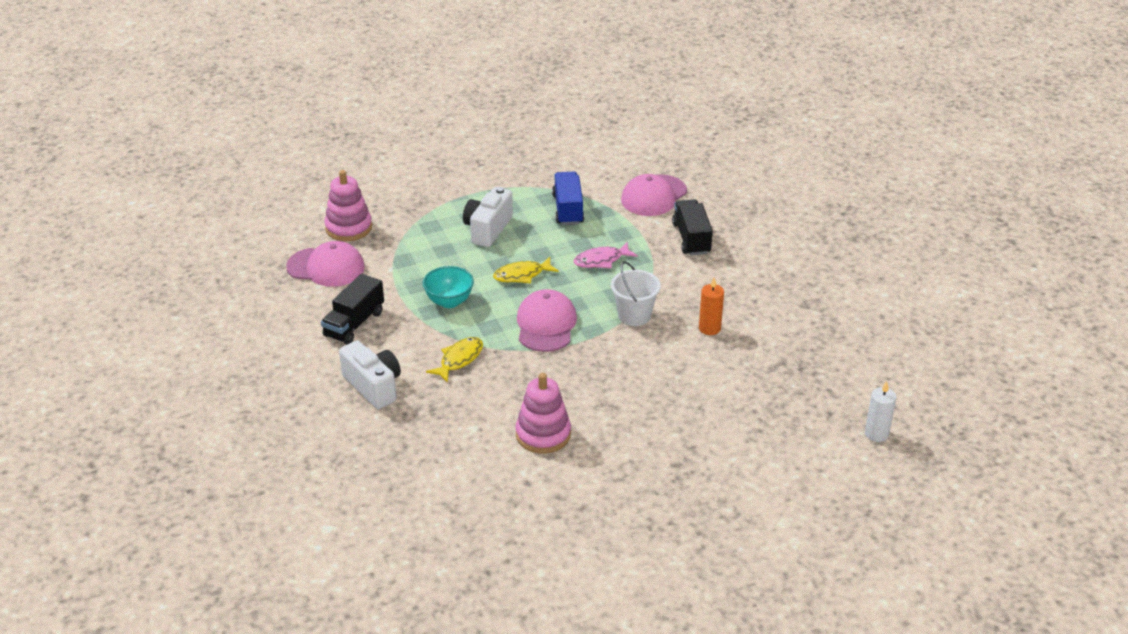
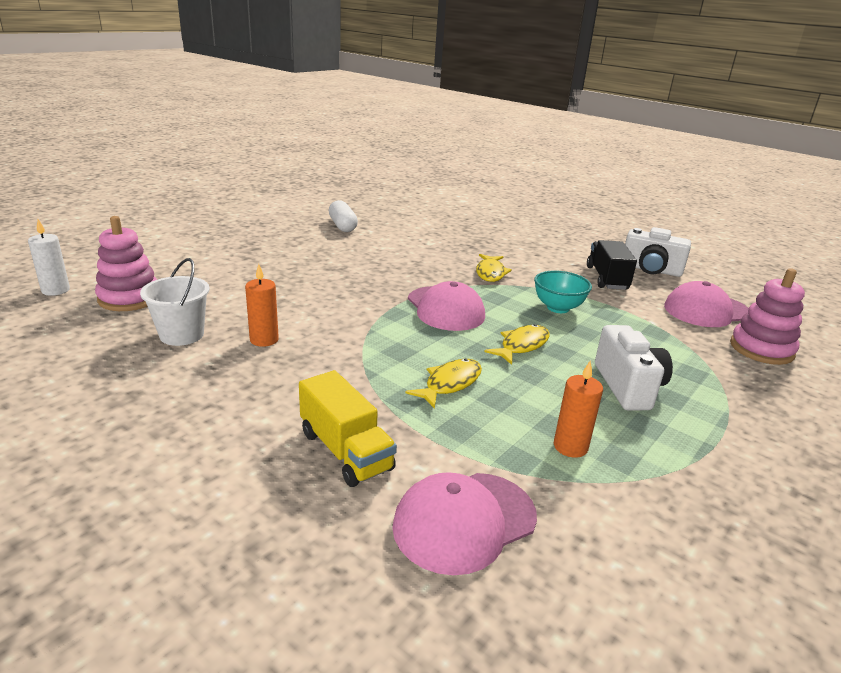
camera: 150 degrees right, 10 degrees down
(373, 386) = (530, 250): white camera -> white camera (650, 270)
(543, 434) = (374, 247): pink stacking toy -> pink stacking toy (129, 298)
(551, 492) = (342, 226): none -> white capsule
(568, 209) = (570, 447): blue truck -> orange candle
(601, 260) = (450, 383): pink fish -> yellow fish
(634, 315) = (361, 334): white bucket -> white bucket (182, 335)
(653, 196) = (464, 521): pink cap -> pink cap turned 135 degrees counterclockwise
(691, 238) = (345, 451): black truck -> yellow truck

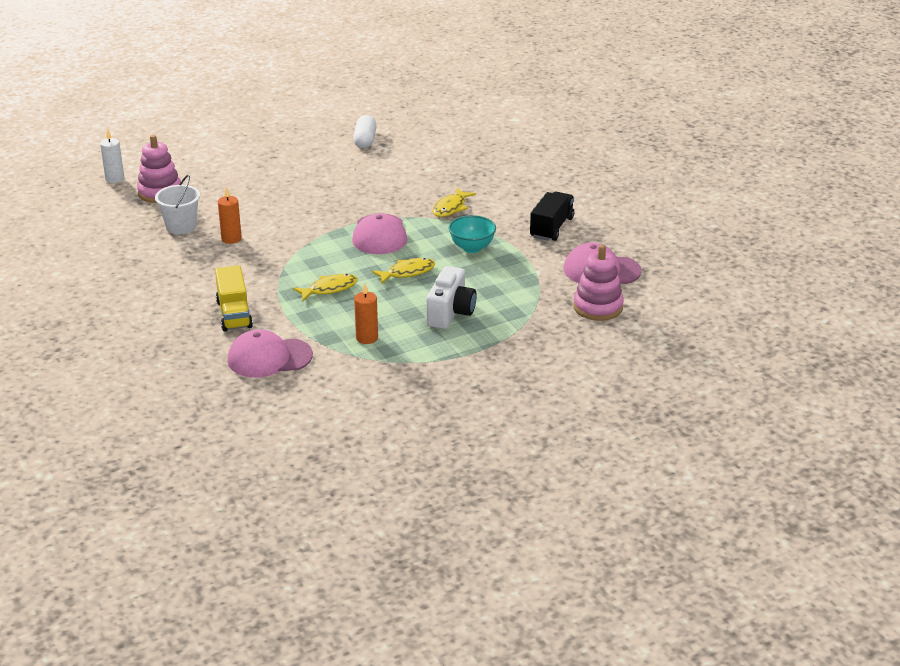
camera: 25 degrees right, 5 degrees up
(650, 270) = (607, 225): white camera -> none

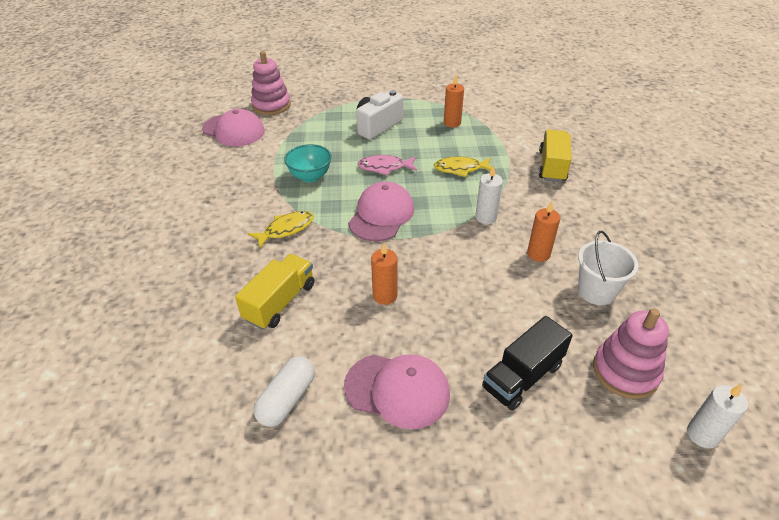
camera: 155 degrees left, 10 degrees up
(269, 358) = (531, 125): pink cap -> pink cap (397, 390)
(286, 254) = (485, 217): none -> white candle
(339, 190) = (385, 296): none -> orange candle
(407, 272) = (384, 167): yellow fish -> pink fish
(411, 172) = (280, 302): none -> yellow truck
(551, 228) = (222, 178): black truck -> black truck (522, 376)

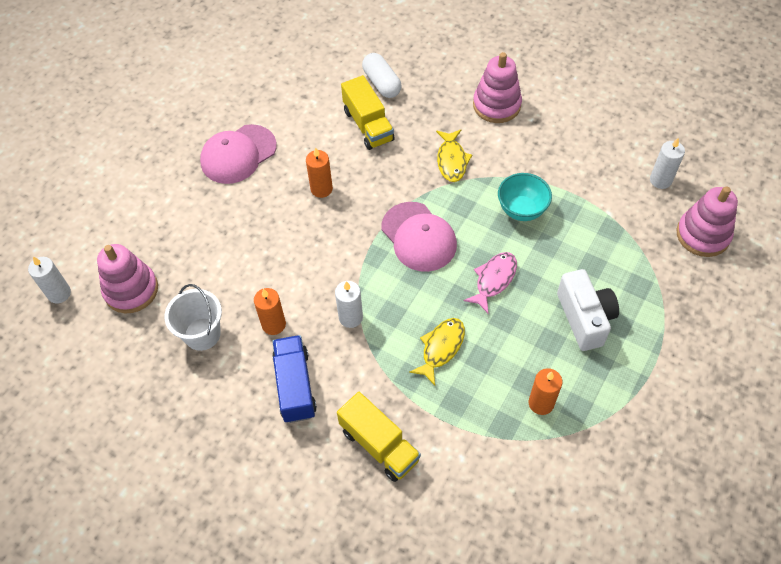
camera: 125 degrees right, 15 degrees up
(199, 229) = (496, 105): none -> pink stacking toy
(233, 130) = (660, 180): pink cap -> white candle
(287, 399) = (282, 99): white capsule -> white capsule (381, 83)
(522, 376) = (184, 227): black truck -> none
(566, 218) = (295, 386): none -> blue truck

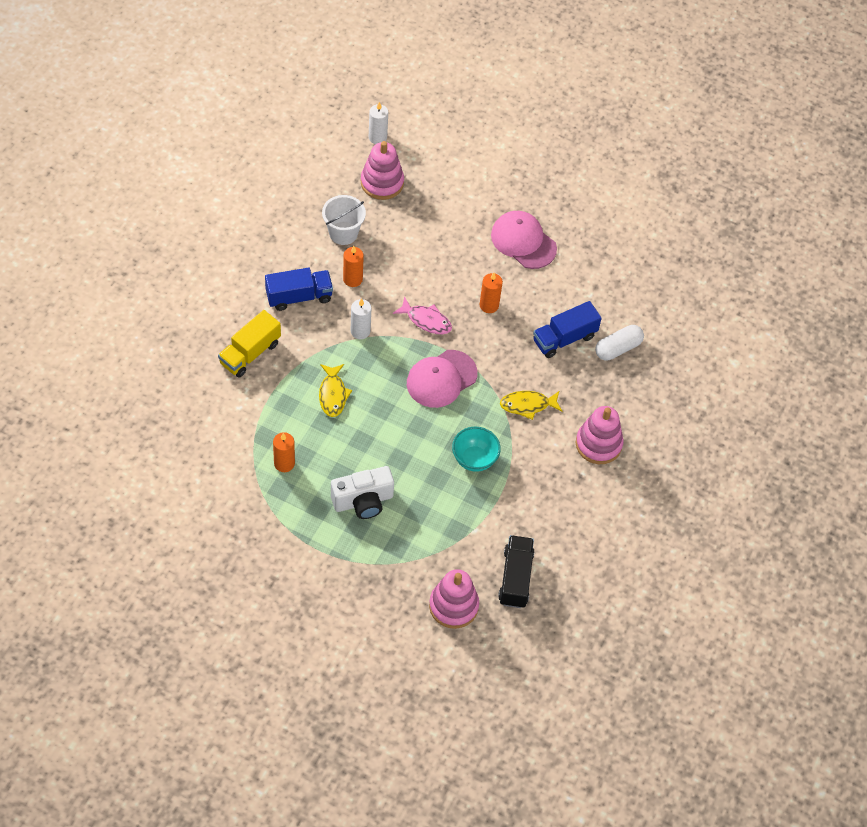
camera: 80 degrees right, 0 degrees up
(368, 125) = (564, 338): yellow truck -> blue truck
(441, 348) = (333, 394): yellow fish -> yellow fish turned 60 degrees clockwise
(494, 280) = (399, 434): pink fish -> pink fish (426, 320)
(660, 180) = (515, 578): white candle -> black truck

